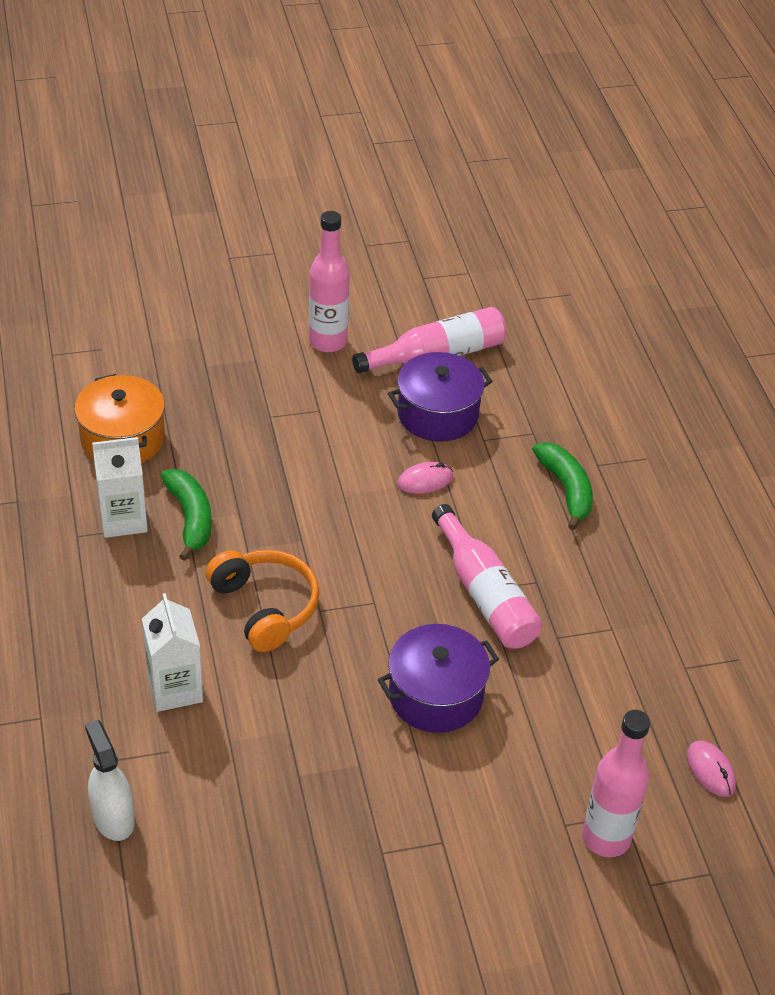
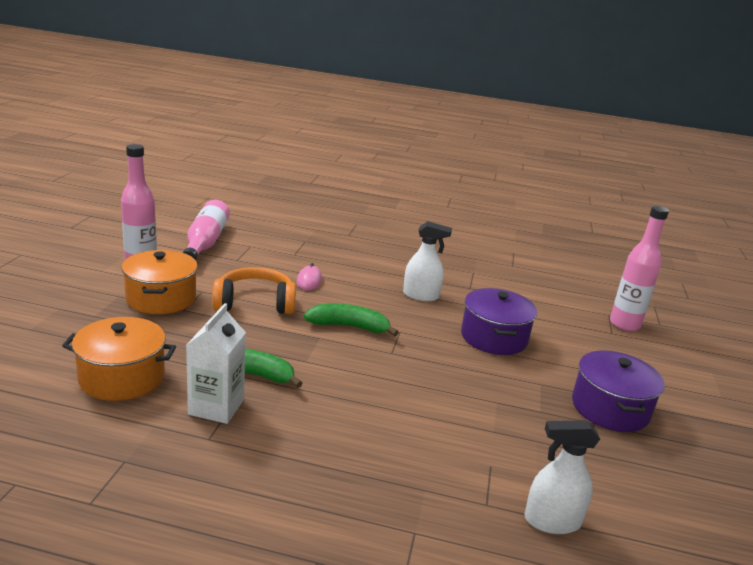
camera: 65 degrees left, 20 degrees down
(175, 689) = (426, 441): white carton -> none
(265, 607) = (371, 372): orange headphones -> orange headphones (255, 303)
(276, 390) = (161, 298): none -> orange pot
(437, 414) = (256, 258): purple pot -> purple pot (610, 408)
(485, 594) = (421, 295): pink bottle -> white spray bottle
(566, 489) = (359, 248): green banana -> green banana (349, 326)
(710, 770) = (585, 283): pink mouse -> none

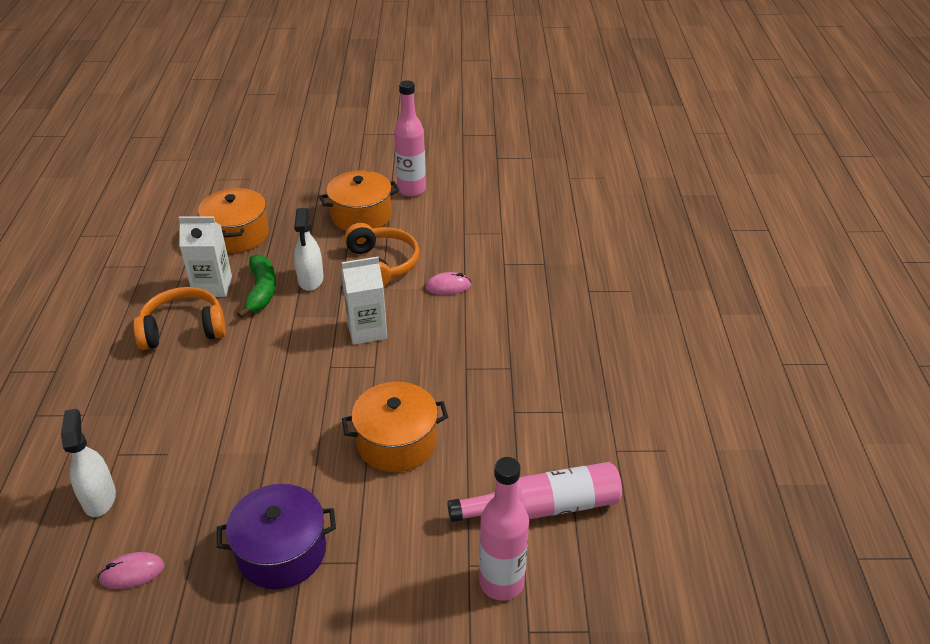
camera: 80 degrees right, 15 degrees up
(205, 242) = (488, 206): pink bottle -> pink bottle (544, 507)
(287, 437) = (183, 329): none -> orange headphones
(349, 326) = (367, 330): green banana -> white carton
(421, 295) = (465, 371): white spray bottle -> white spray bottle (311, 280)
(494, 337) = (396, 442): purple pot -> orange pot
(646, 500) = (132, 572): none -> pink mouse

